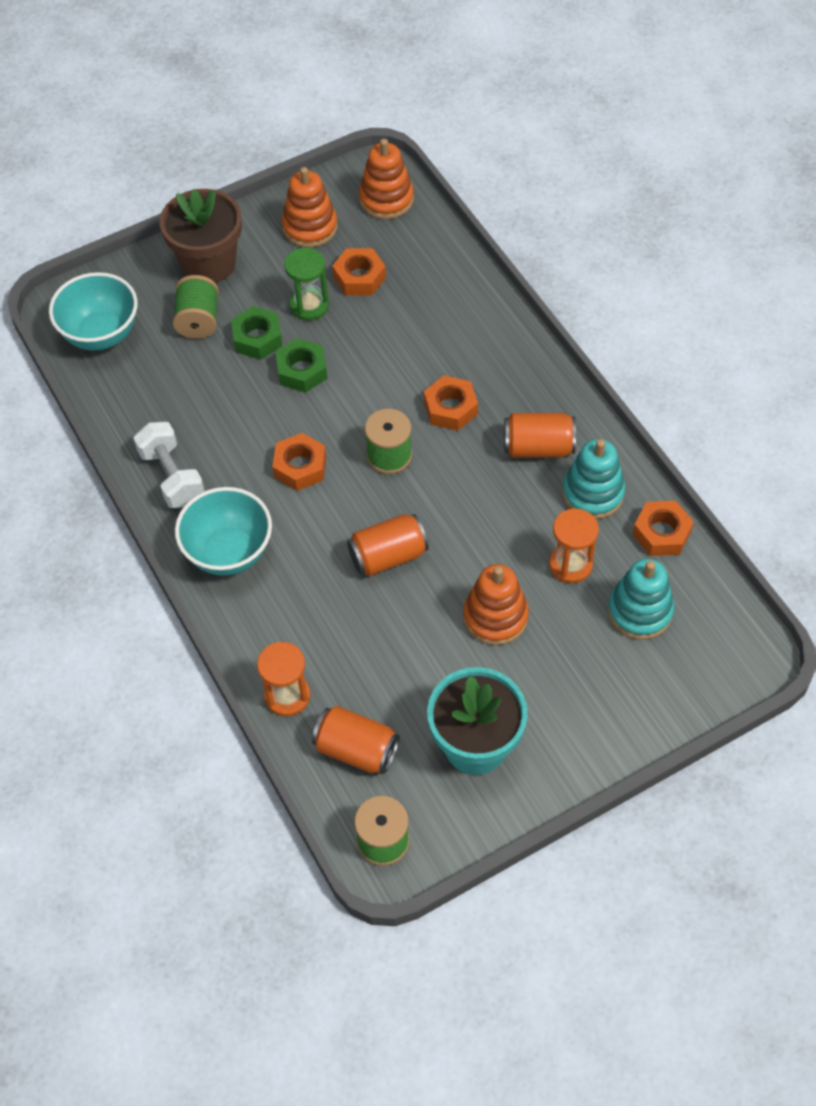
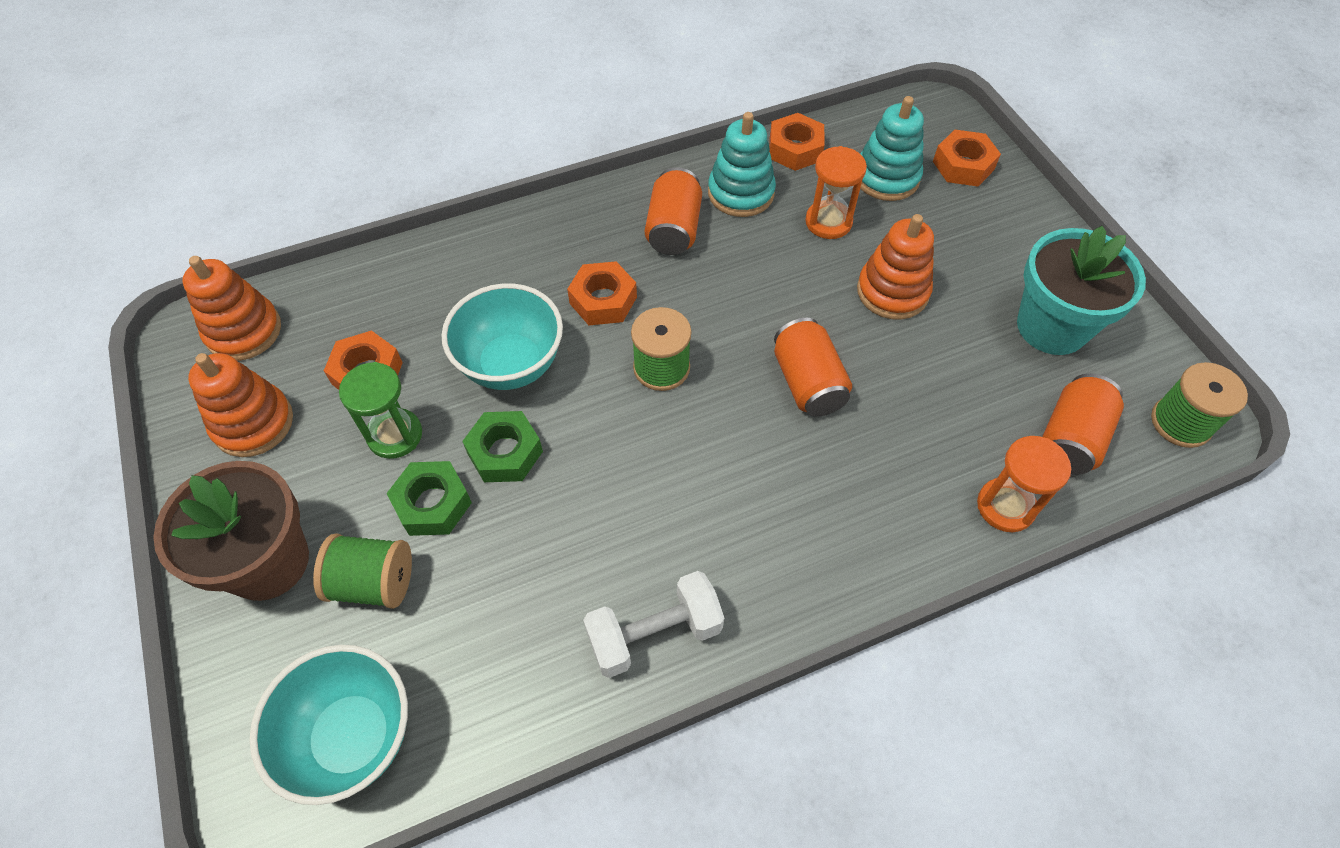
camera: 85 degrees left, 0 degrees up
(229, 552) = (790, 563): turquoise bowl -> turquoise bowl (511, 365)
(300, 467) = (663, 466): orange nut -> orange nut (963, 165)

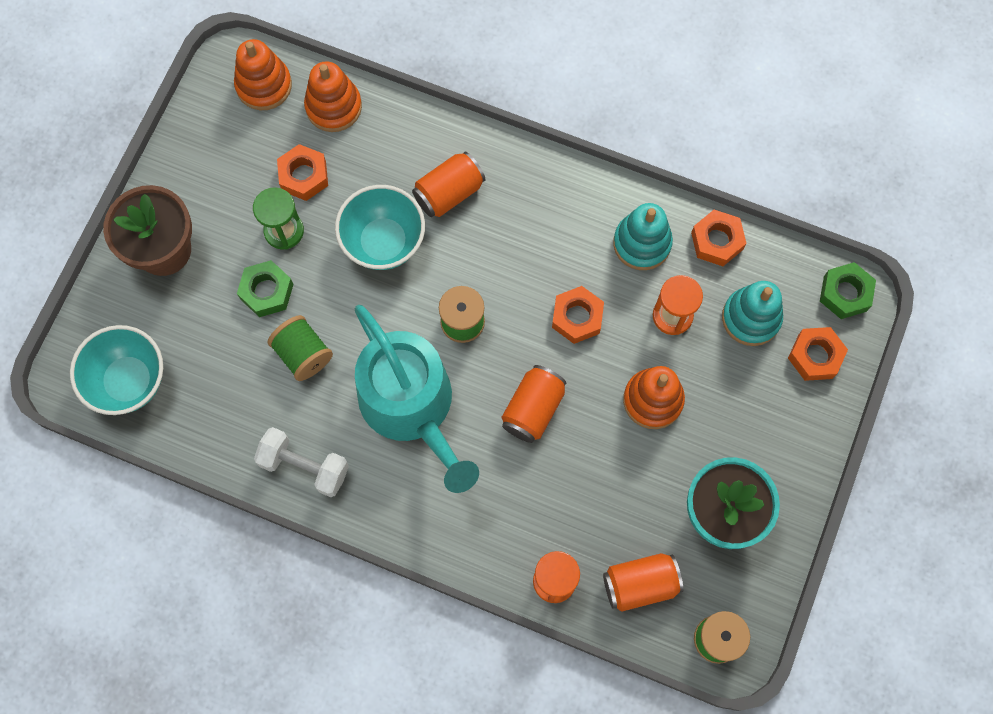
camera: 45 degrees right, 15 degrees up
(253, 423) = (221, 156): orange stacking toy -> orange stacking toy (333, 107)
(374, 582) = (202, 310): green spool -> green spool (303, 354)
(505, 452) = (329, 295): green nut -> green nut (845, 293)
(603, 300) = (476, 245): orange nut -> orange nut (577, 317)
(674, 229) = (570, 232): orange can -> orange can (449, 193)
(698, 478) = (412, 407): none -> turquoise watering can

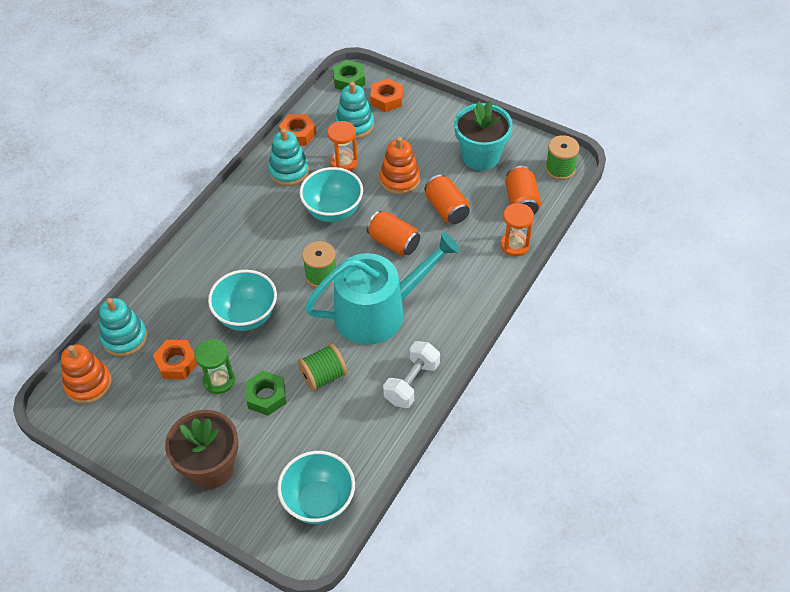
camera: 80 degrees left, 20 degrees down
(333, 107) = (124, 338): orange stacking toy -> turquoise stacking toy
(449, 193) = (219, 272): orange can -> orange can (446, 209)
(577, 317) = (333, 211): orange nut -> turquoise bowl

